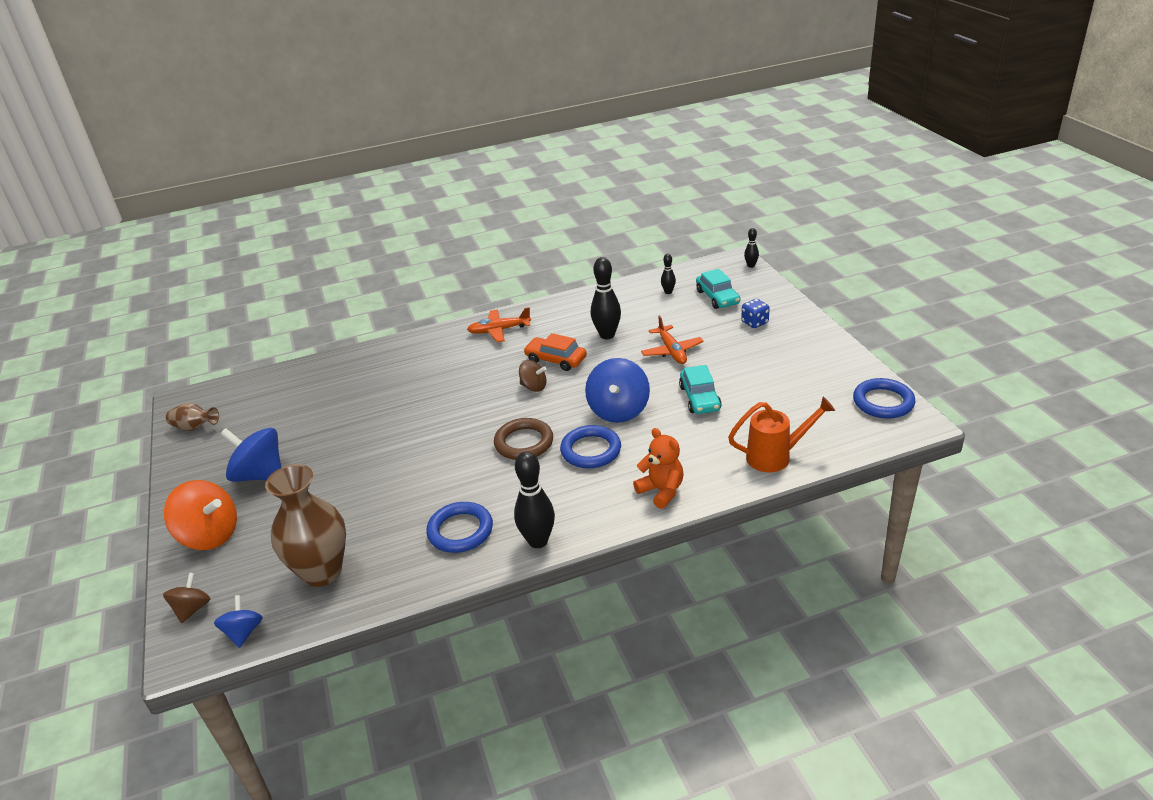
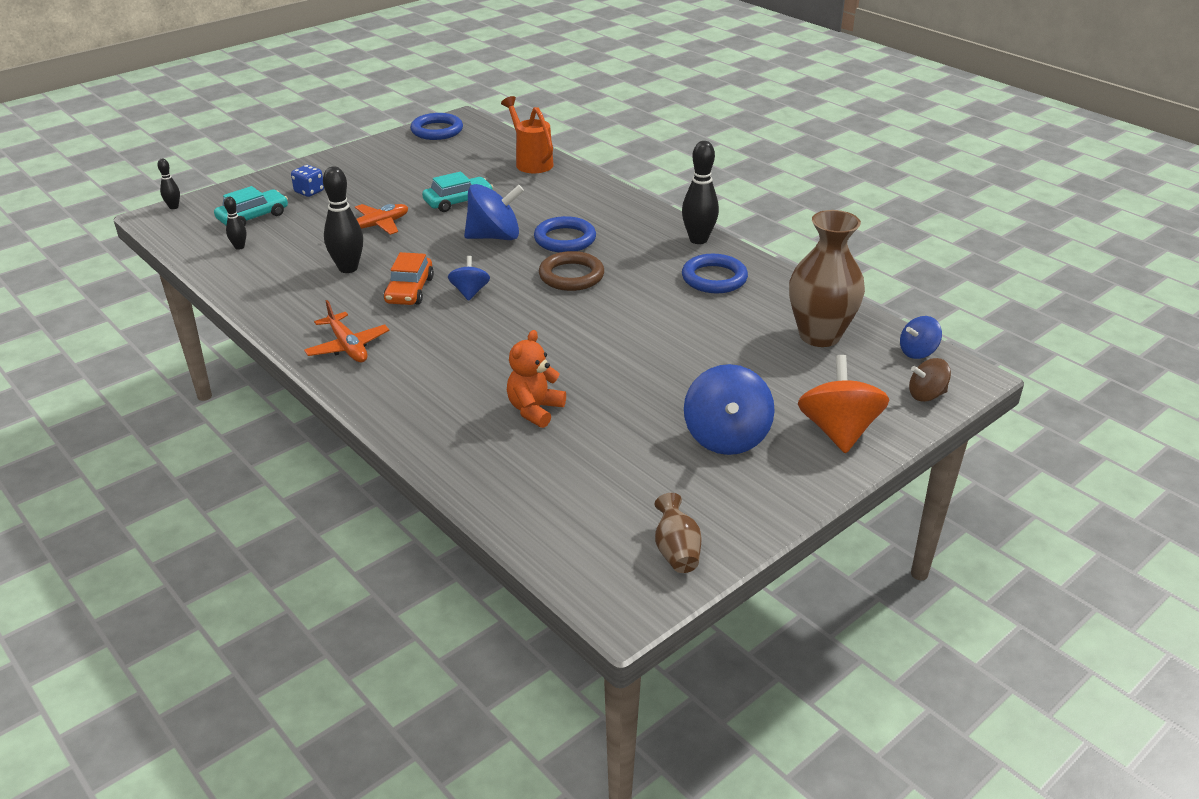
camera: 115 degrees left, 0 degrees up
(534, 387) = (470, 292): brown spinning top -> blue spinning top
(661, 491) = (602, 199): orange teddy bear -> orange teddy bear (535, 410)

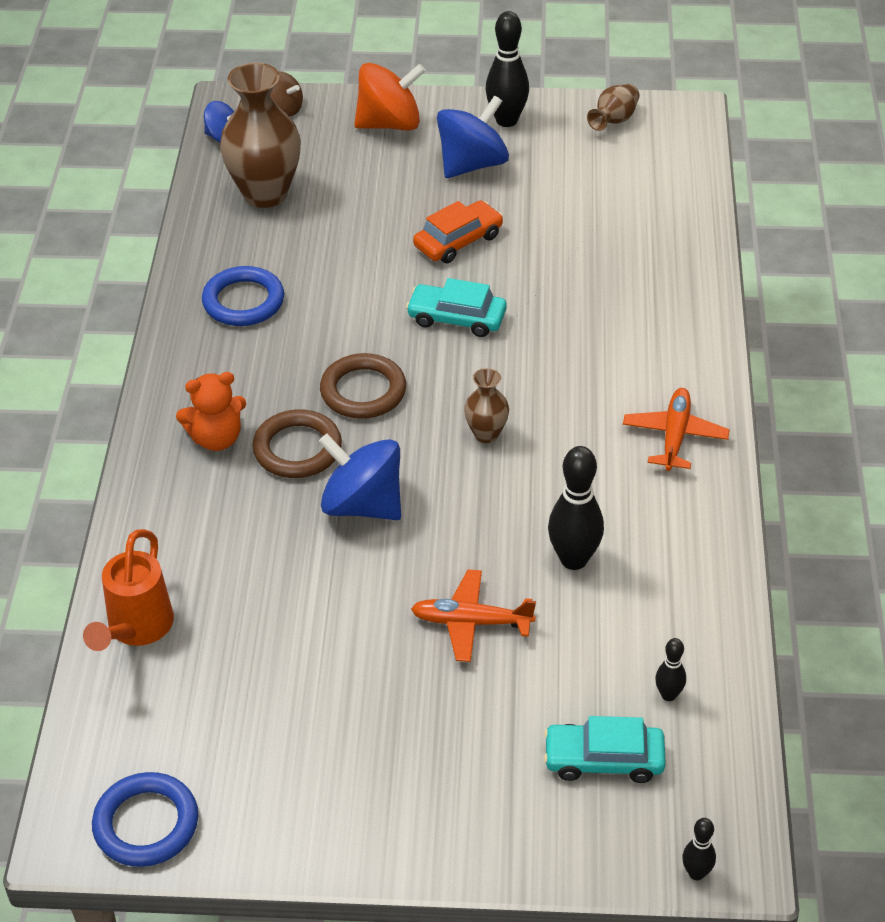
camera: 135 degrees left, 10 degrees up
(309, 192) = (482, 773): blue dice -> none
(409, 290) = (542, 477): orange car -> orange car (458, 241)
(458, 201) = (324, 604): turquoise car -> turquoise car (457, 318)
(470, 292) = (486, 434): blue spinning top -> brown vase
(535, 410) = (582, 267): orange teddy bear -> orange teddy bear (216, 438)
(565, 239) = (297, 449): blue ring -> brown ring
(698, 240) = (175, 357): black bowling pin -> black bowling pin (506, 120)
(838, 431) = (390, 124): orange spinning top -> orange spinning top turned 150 degrees counterclockwise

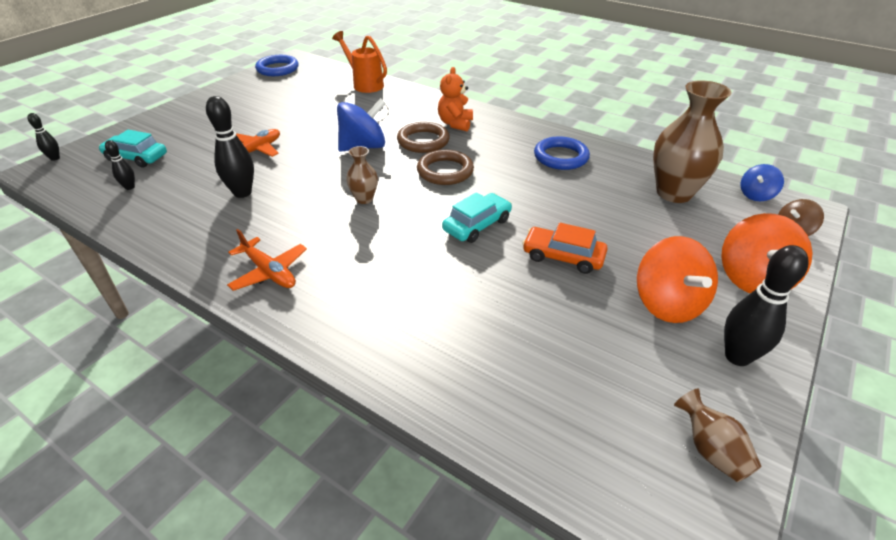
camera: 120 degrees right, 5 degrees down
(458, 241) = (563, 256): orange car -> orange car turned 120 degrees clockwise
(472, 164) = (667, 303): blue spinning top -> orange spinning top
(604, 759) = (136, 157): turquoise car -> turquoise car turned 105 degrees counterclockwise

